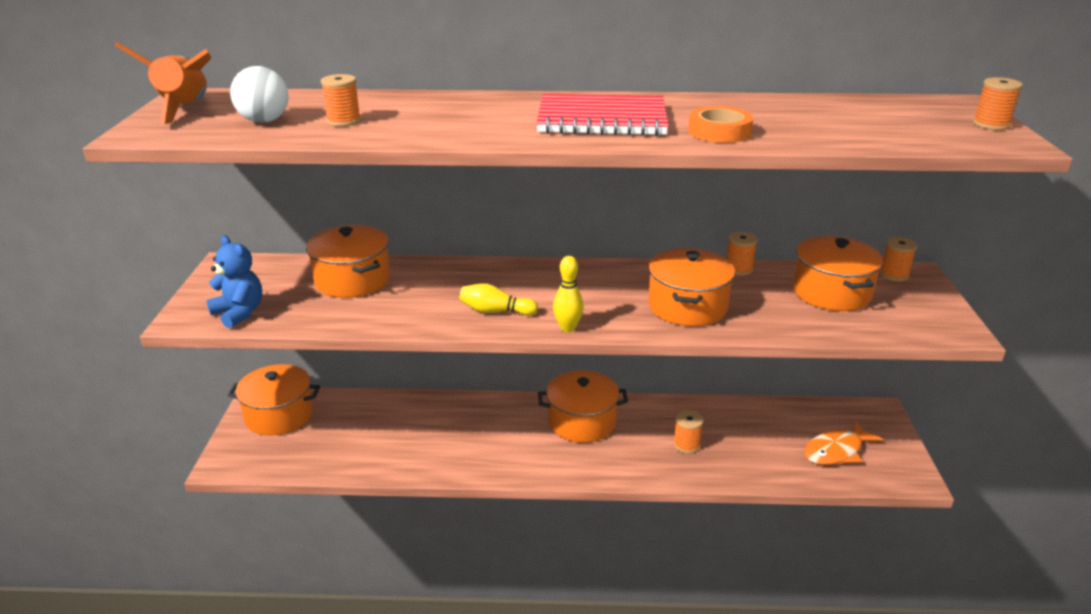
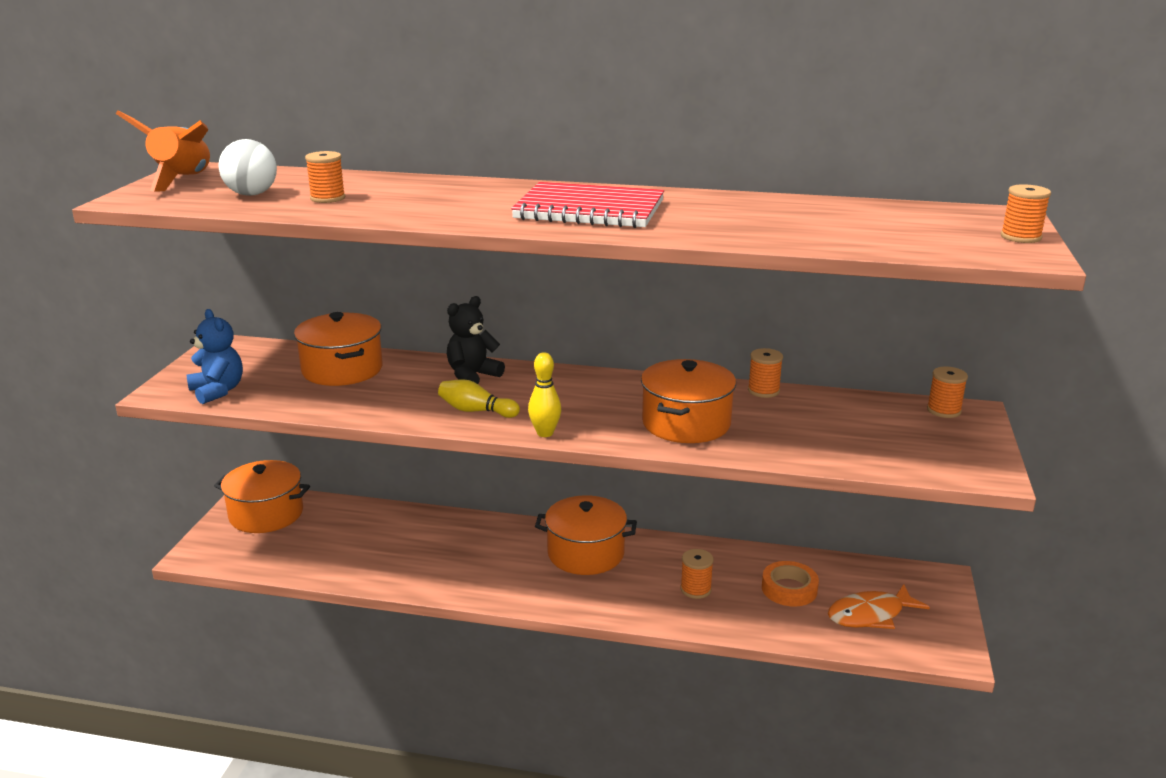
camera: 10 degrees right, 5 degrees down
(477, 276) = (472, 376): none -> black teddy bear
(719, 132) = (705, 228): orange tape -> orange tape (789, 589)
(831, 292) = (859, 423): orange pot -> none

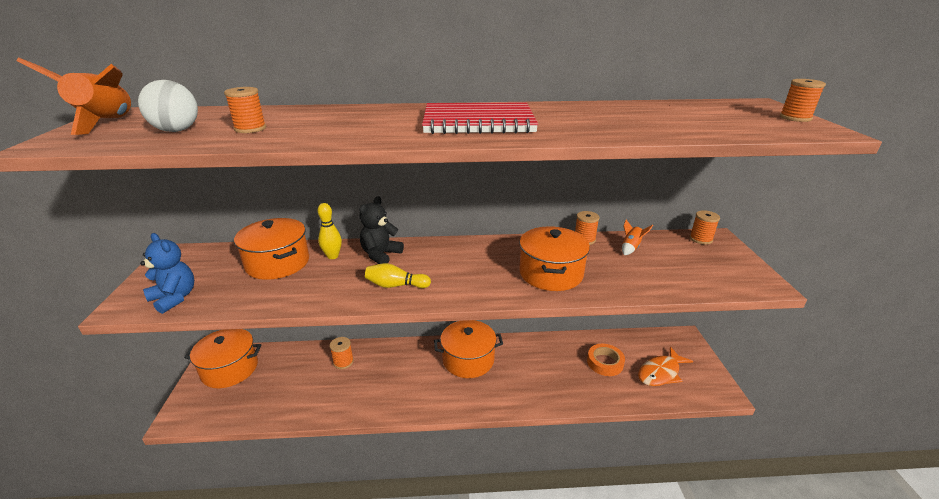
camera: 15 degrees left, 5 degrees up
(545, 433) = (456, 298): yellow bowling pin -> yellow bowling pin (332, 256)
(695, 589) = (549, 374): orange spool -> orange spool (343, 362)
(825, 408) = (631, 248): none -> orange rocket

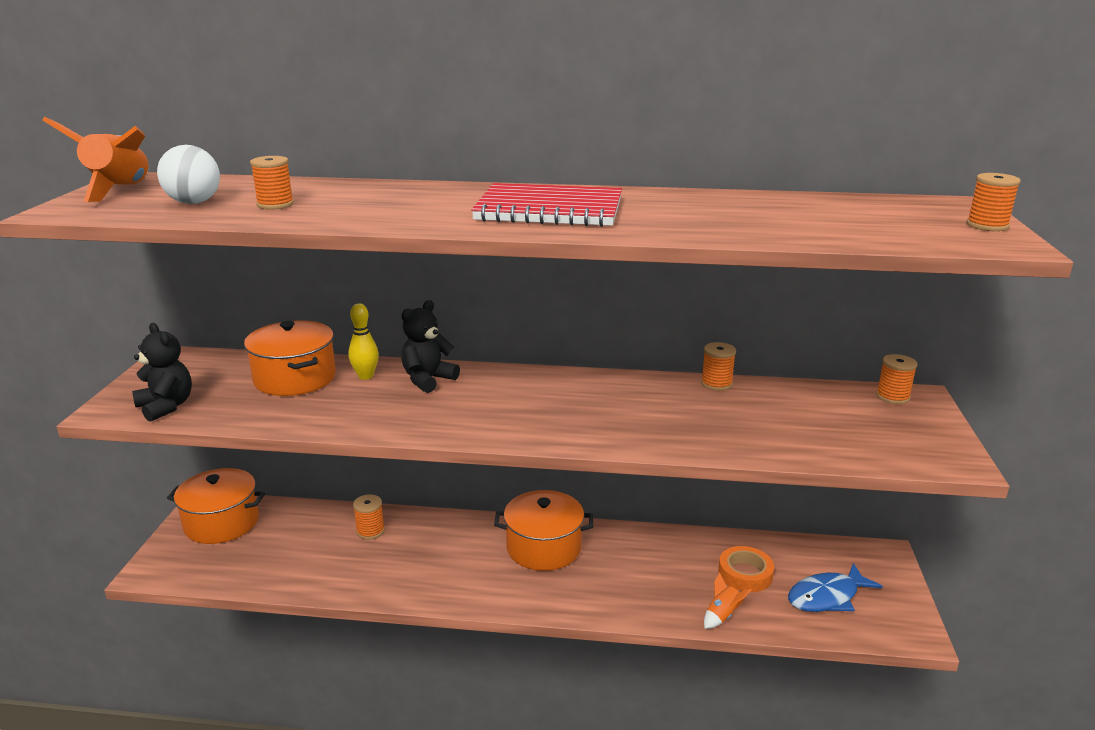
camera: 10 degrees right, 5 degrees down
(174, 298) = (166, 407): blue teddy bear -> black teddy bear
(396, 285) = (436, 417): yellow bowling pin -> none
(551, 273) = (649, 421): orange pot -> none
(631, 248) = (780, 399): orange rocket -> orange rocket (722, 615)
(660, 373) = (827, 597): orange fish -> blue fish

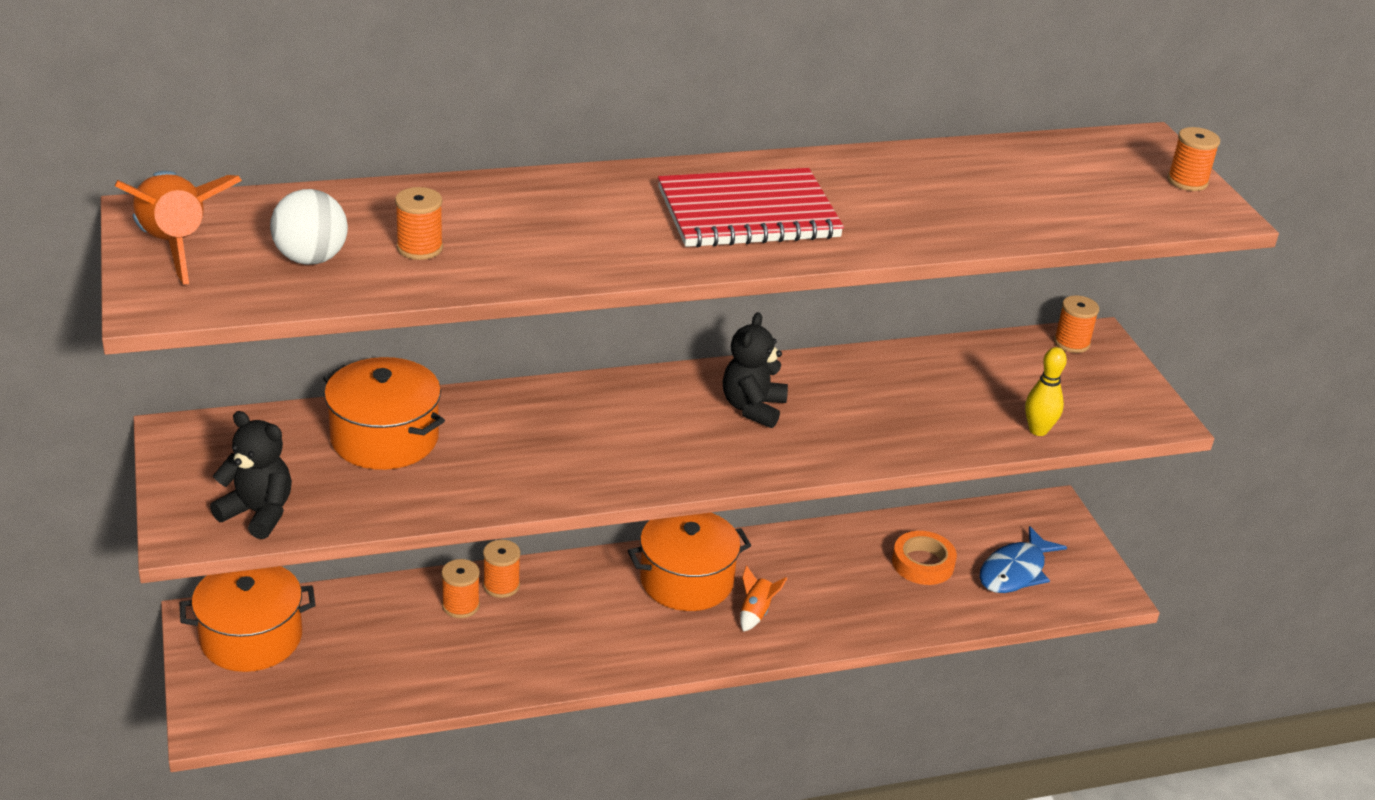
camera: 25 degrees left, 10 degrees up
(365, 376) = (472, 418): yellow bowling pin -> yellow bowling pin (1038, 430)
(428, 379) = (554, 410): black teddy bear -> black teddy bear (753, 408)
(716, 384) = (886, 356): orange spool -> orange spool (501, 585)
(722, 615) = (921, 617): orange rocket -> orange rocket (756, 612)

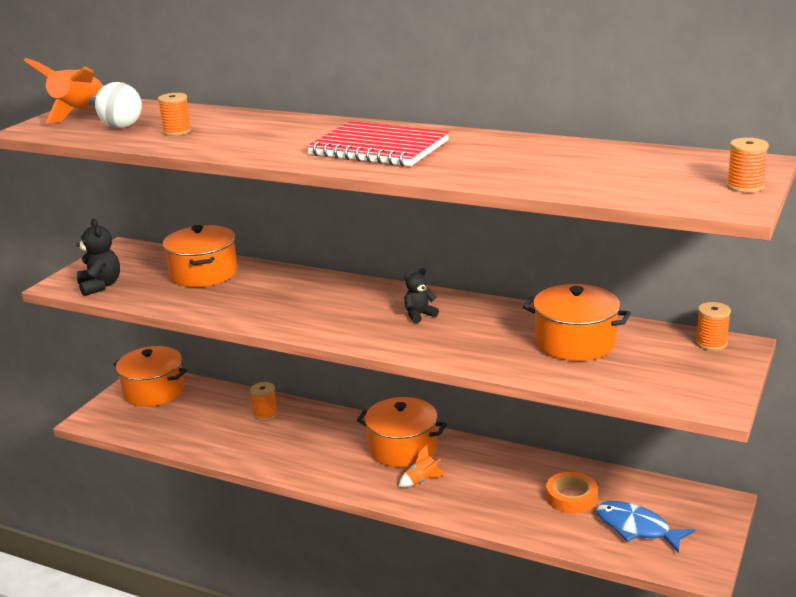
camera: 45 degrees right, 10 degrees down
(501, 585) = (298, 413): orange spool -> none
(753, 408) = (419, 315): black teddy bear -> black teddy bear, size x0.65
(955, 387) = (575, 342): none -> orange pot
(1015, 571) = (637, 528): blue fish -> blue fish turned 45 degrees clockwise
(1038, 430) = (599, 382): yellow bowling pin -> none

